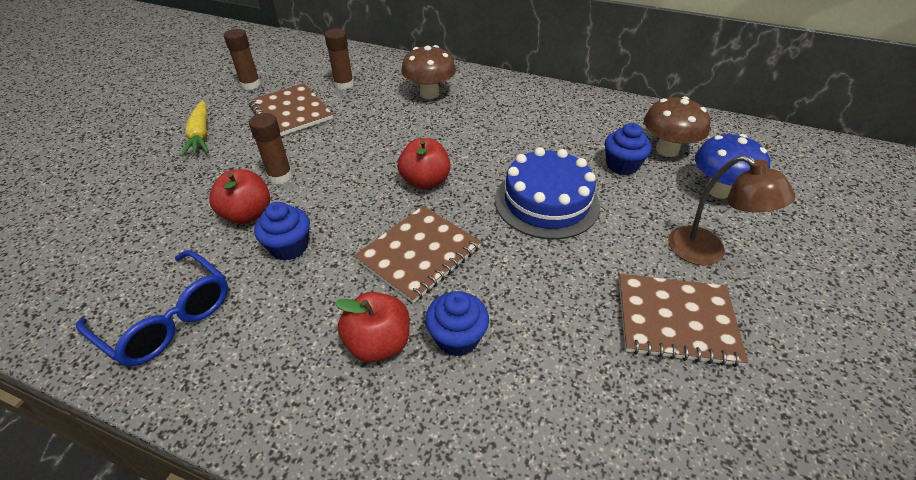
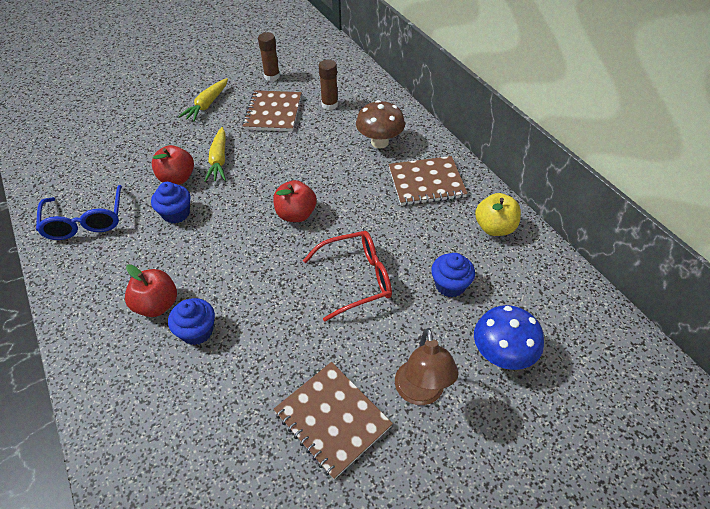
camera: 40 degrees right, 5 degrees up
(280, 176) = (219, 160): brown glue stick -> yellow carrot
(419, 254) = (236, 264): brown notebook -> brown notebook (426, 182)
(546, 202) = (356, 279): blue cake -> red glasses
(598, 111) = (494, 228): none -> yellow apple
(667, 150) = (507, 295): brown mushroom -> none

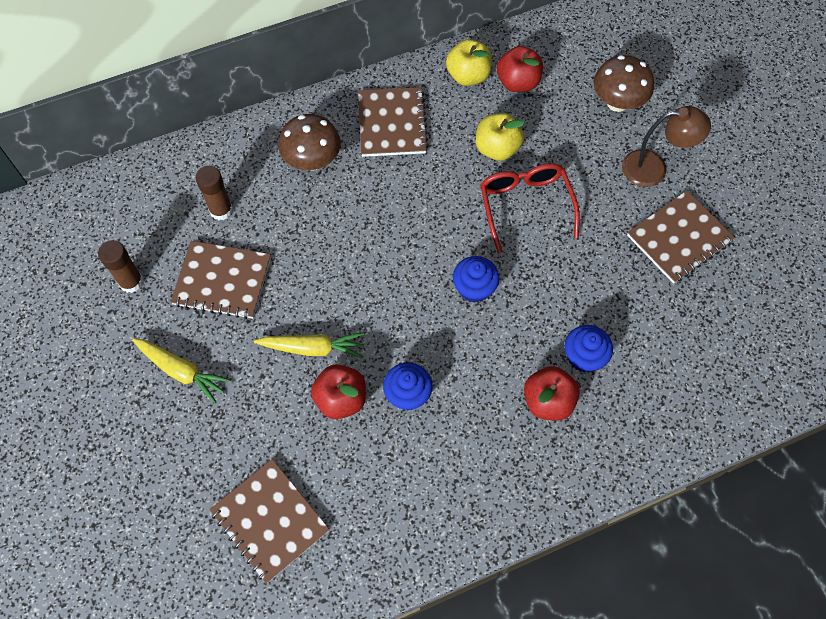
camera: 85 degrees left, 15 degrees up
(85, 221) = (406, 508): blue glasses -> none
(95, 155) = (269, 521): none -> brown notebook
(296, 214) = (426, 258): red apple -> red apple (517, 82)
(416, 254) = (497, 148): none -> yellow apple
(450, 285) = (539, 127): blue cupcake -> blue cupcake (474, 288)
(502, 355) = (617, 102): blue mushroom -> brown mushroom

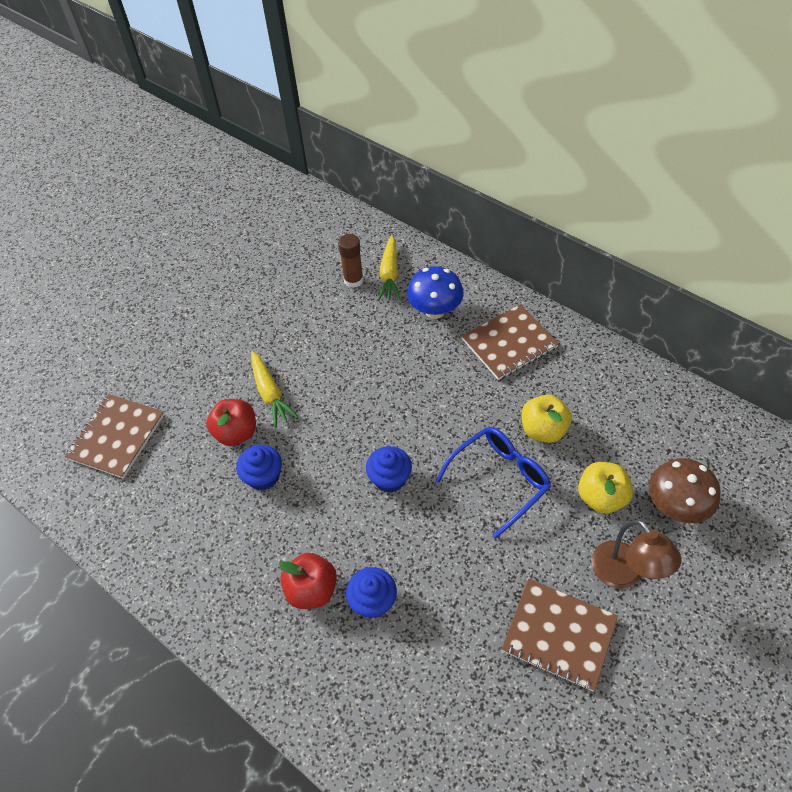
camera: 65 degrees right, 10 degrees down
(131, 282) = (264, 263): brown glue stick -> none
(182, 371) = (210, 326): yellow carrot -> yellow carrot (389, 274)
(222, 281) = (295, 311): brown notebook -> none
(312, 161) = (435, 311): brown mushroom -> blue mushroom
(468, 76) = (602, 372): yellow apple -> yellow apple (601, 497)
(517, 82) = (627, 413): red apple -> none
(525, 206) = (499, 480): red glasses -> blue glasses

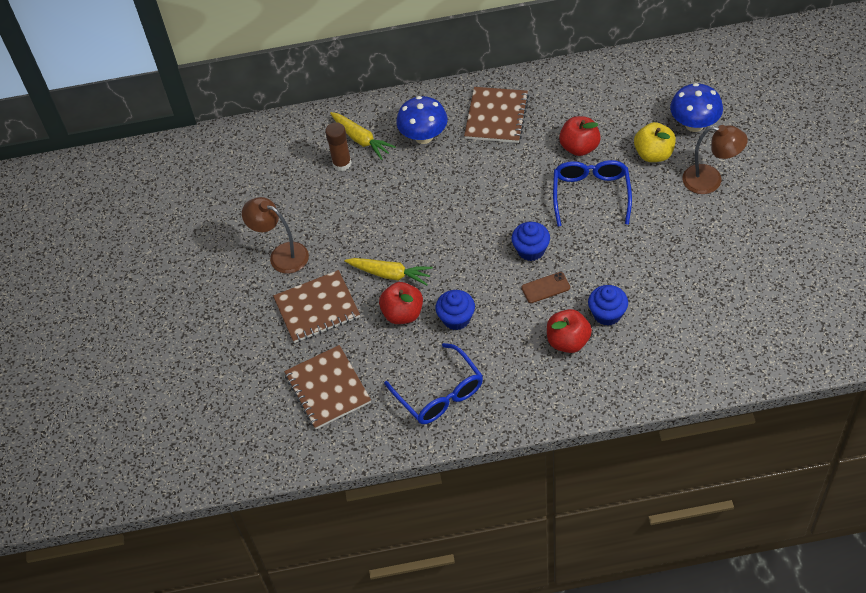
camera: 45 degrees left, 0 degrees up
(171, 524) = (439, 393): none -> blue glasses
(228, 309) = (281, 255): none -> brown lamp
(358, 523) = (545, 288): none -> brown phone
(543, 430) = (579, 147): yellow apple -> red apple
(558, 635) = (716, 238): brown notebook -> brown notebook (317, 308)
(675, 506) = (694, 124): brown mushroom -> blue mushroom

